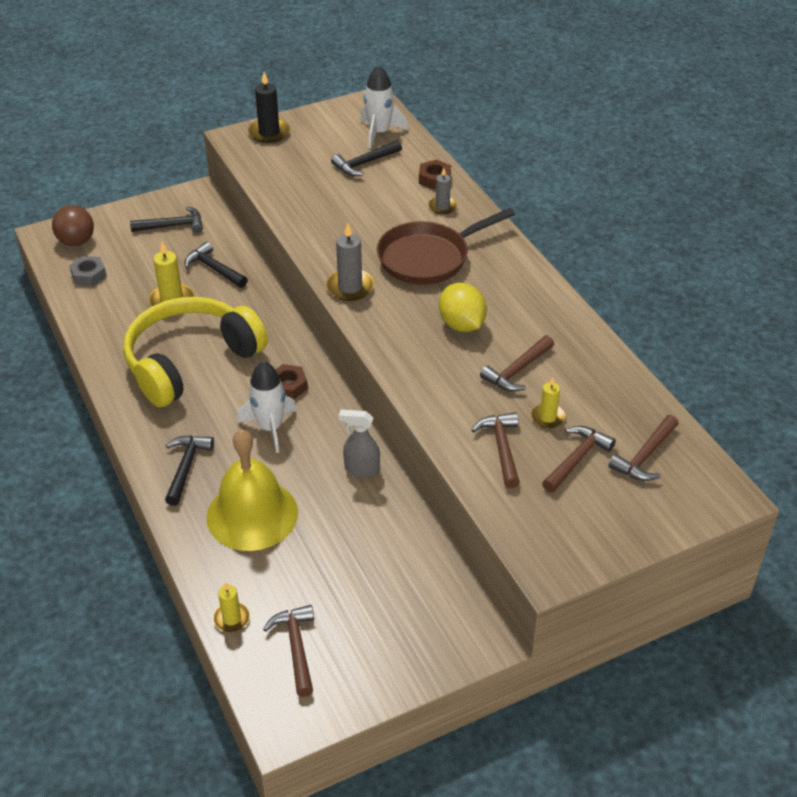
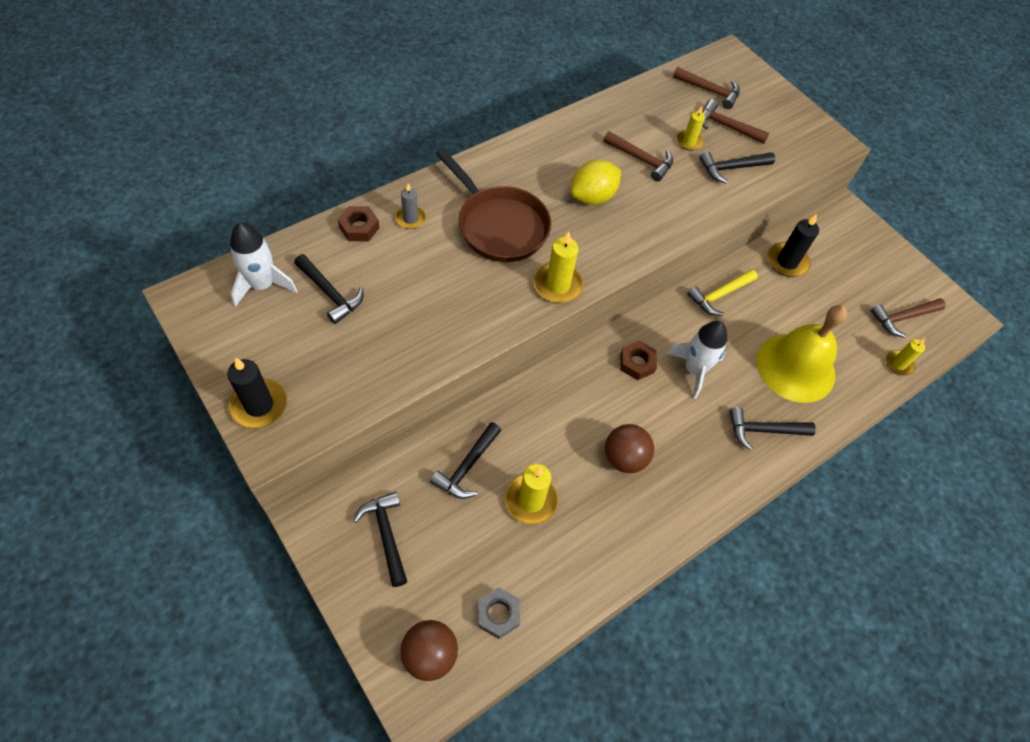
camera: 105 degrees left, 15 degrees up
(190, 362) = (624, 458): yellow headphones -> brown ball
(350, 287) = (557, 285): grey candle -> yellow candle
(361, 469) = (719, 295): grey spray bottle -> yellow hammer
(402, 546) = (787, 262): none -> black candle
(502, 448) = (732, 168): brown hammer -> black hammer

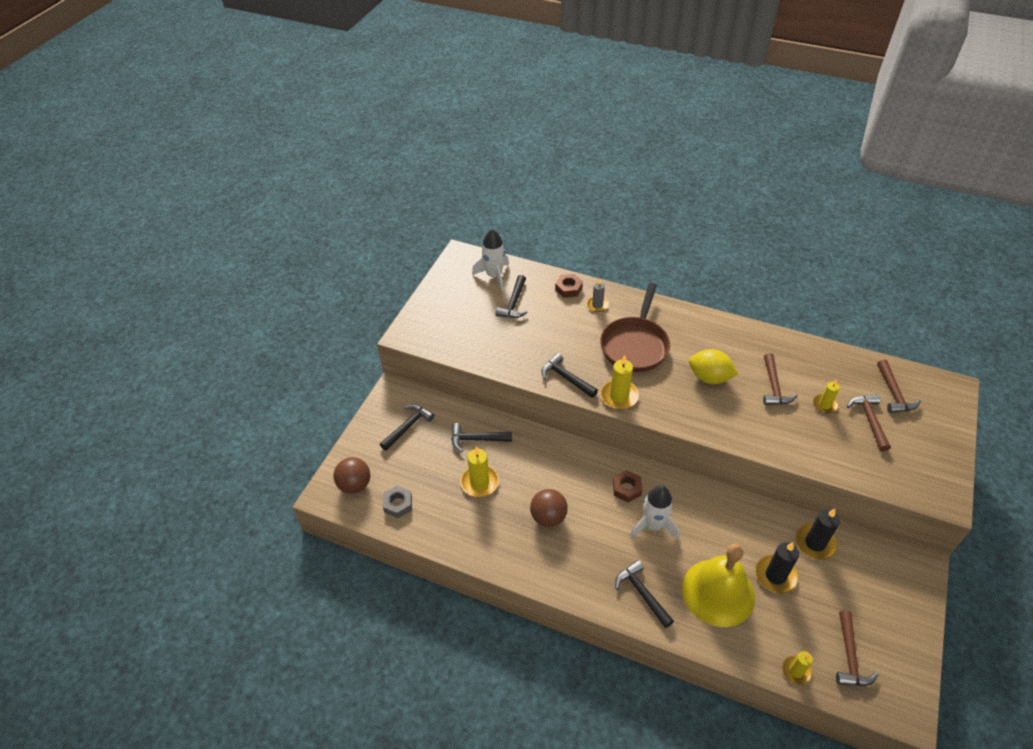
camera: 65 degrees right, 10 degrees down
(259, 405) = (424, 318): black candle -> black candle (775, 575)
(719, 295) = (734, 511): yellow hammer -> none
(732, 168) = (830, 442): black hammer -> black hammer (566, 378)
(903, 318) = (849, 656): brown hammer -> brown hammer turned 120 degrees counterclockwise

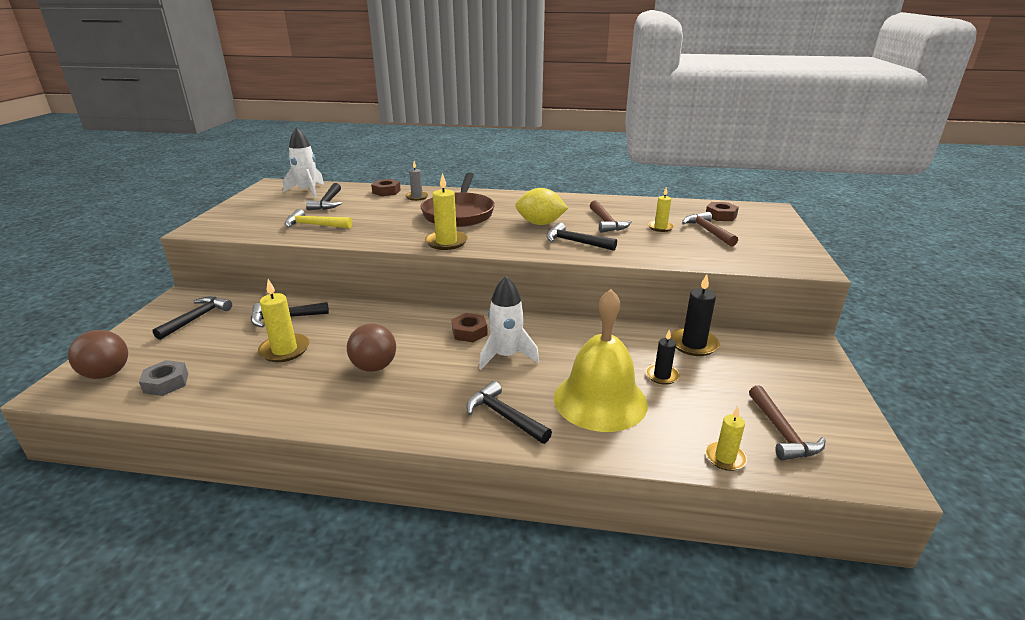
camera: 15 degrees left, 20 degrees down
(504, 345) = (314, 225): none -> yellow hammer
(566, 378) = (386, 237): black hammer -> black hammer (575, 242)
(775, 575) = (662, 375): black candle -> black candle, size x0.64
(893, 393) = (720, 216): brown hammer -> brown nut

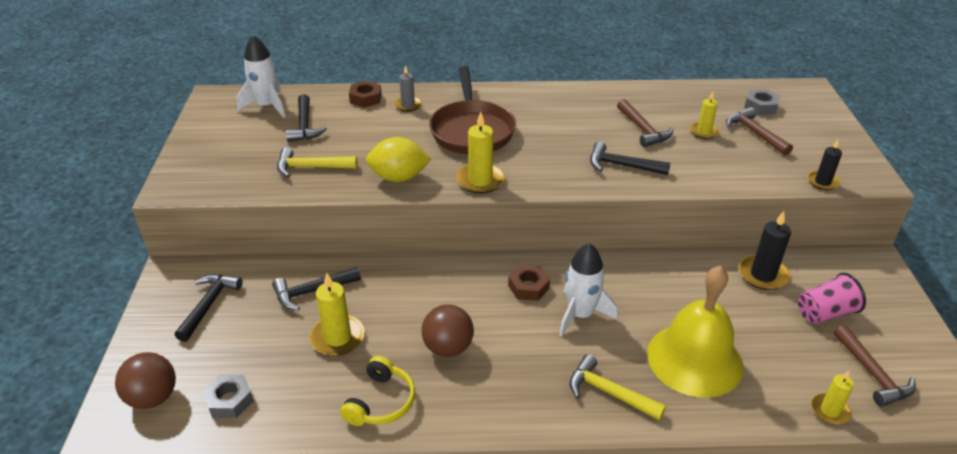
camera: 10 degrees left, 10 degrees up
(291, 399) = (381, 402): none -> yellow headphones
(504, 416) = (609, 392): black hammer -> yellow hammer
(540, 223) = (571, 138): yellow lemon -> yellow lemon (399, 177)
(662, 375) = (744, 320): black candle -> black candle (822, 182)
(720, 216) = (760, 106): brown nut -> grey nut
(746, 378) = (825, 313): none -> pink cup

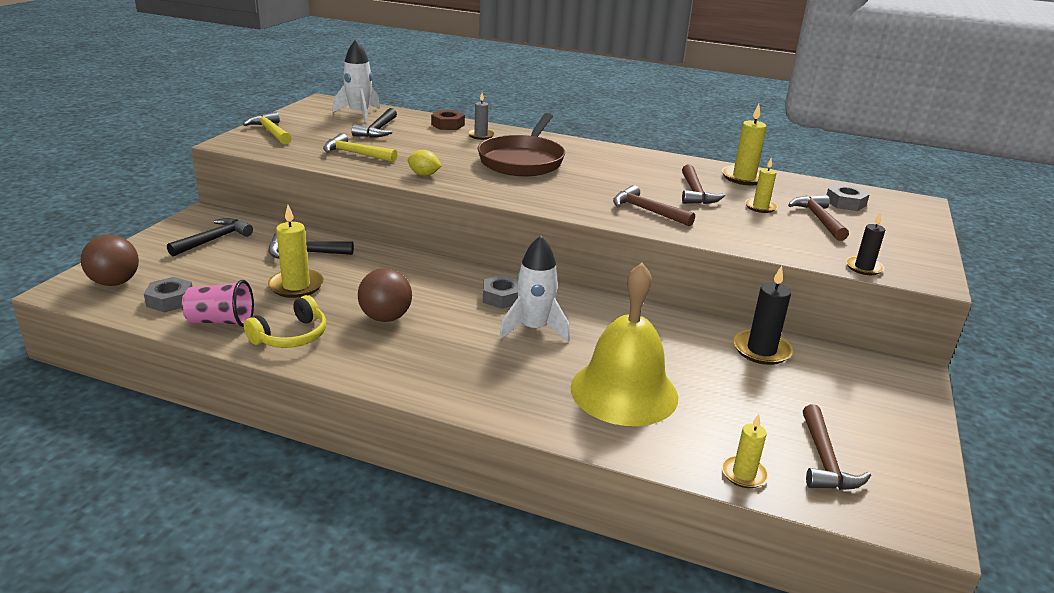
camera: 20 degrees right, 10 degrees down
(399, 177) = (424, 175): yellow lemon -> yellow lemon, size x0.58
(480, 180) = (496, 191): yellow candle -> yellow candle (744, 177)
(528, 287) = (501, 297): brown nut -> grey nut
(609, 392) = (510, 390): yellow hammer -> yellow hammer (271, 131)
(622, 165) = (647, 211): black hammer -> brown hammer
(825, 313) = (809, 397): pink cup -> pink cup (221, 321)

